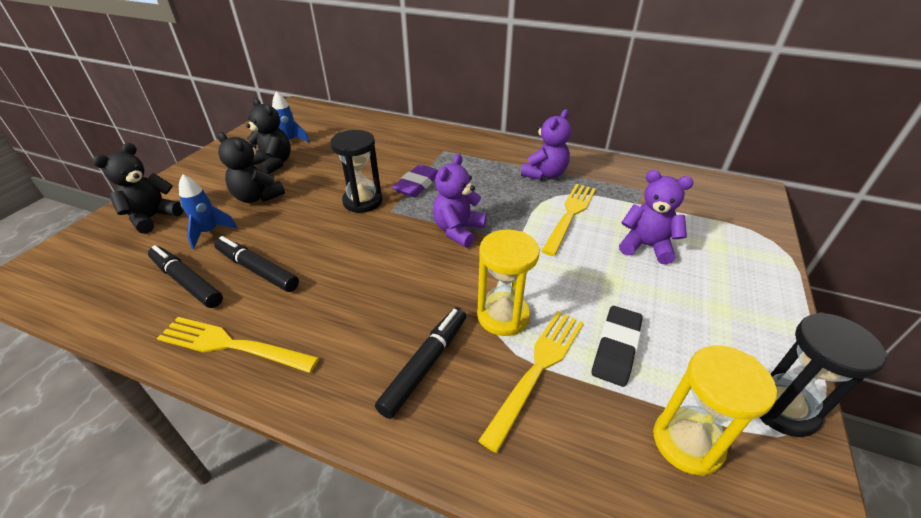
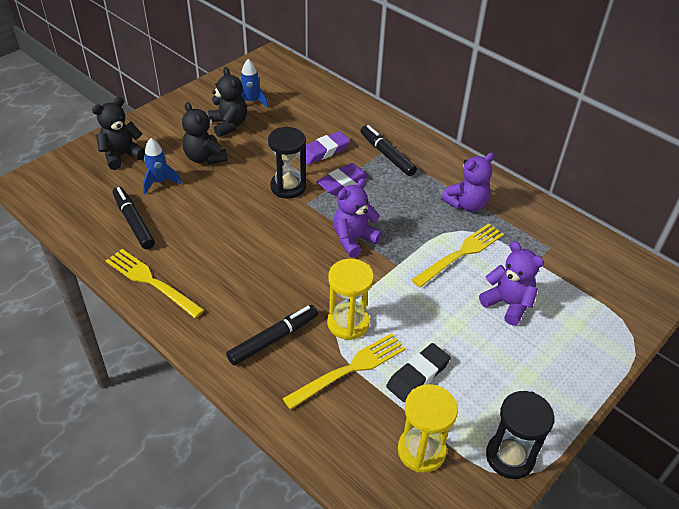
camera: 20 degrees right, 5 degrees up
(258, 270) = (185, 227): black marker -> black marker (387, 155)
(384, 164) = (324, 151): none -> purple eraser

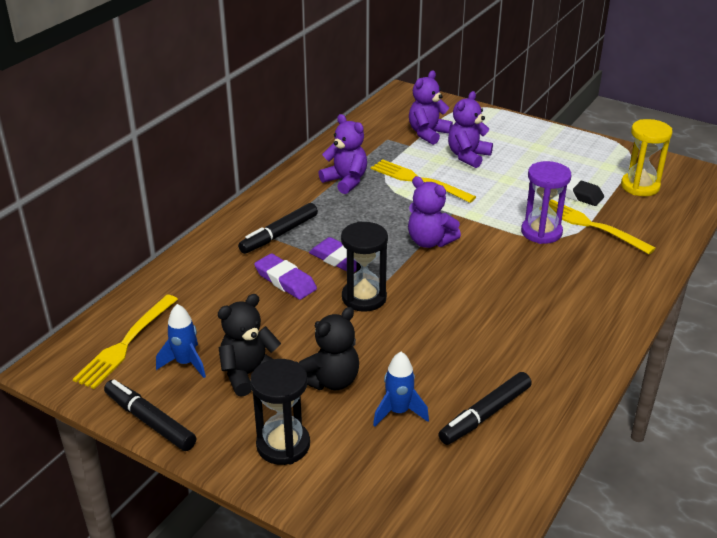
camera: 100 degrees left, 10 degrees down
(122, 155) = (354, 471): black teddy bear -> none
(151, 281) = (570, 371): yellow fork -> yellow fork (125, 344)
(273, 339) = (589, 271): black marker -> black marker (150, 421)
(348, 323) = (541, 232): yellow hourglass -> purple hourglass
(510, 457) = (615, 152): black hourglass -> black hourglass (283, 445)
(561, 282) = (428, 134): none -> purple teddy bear

